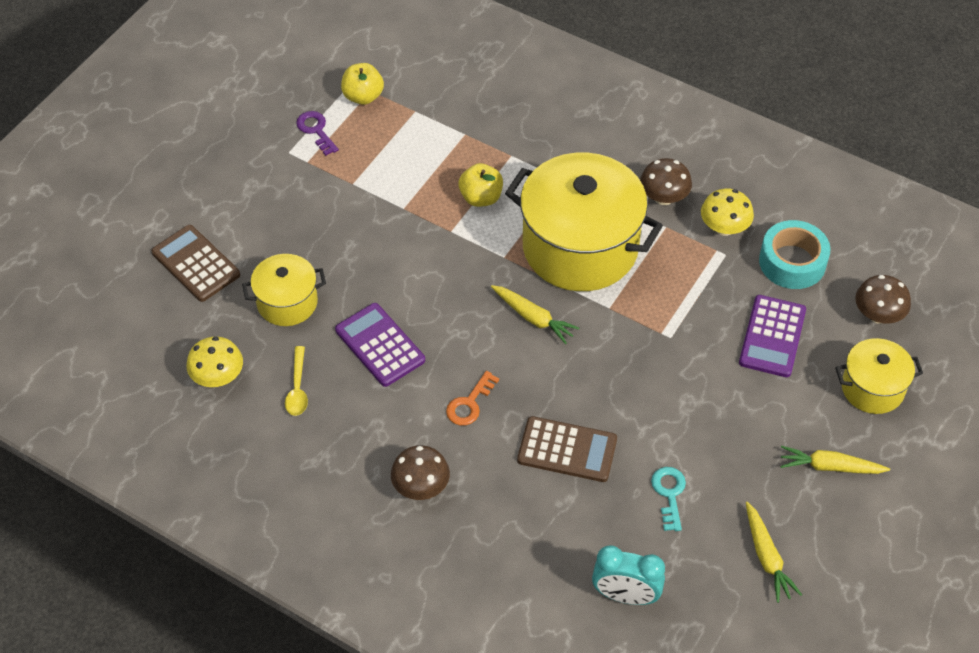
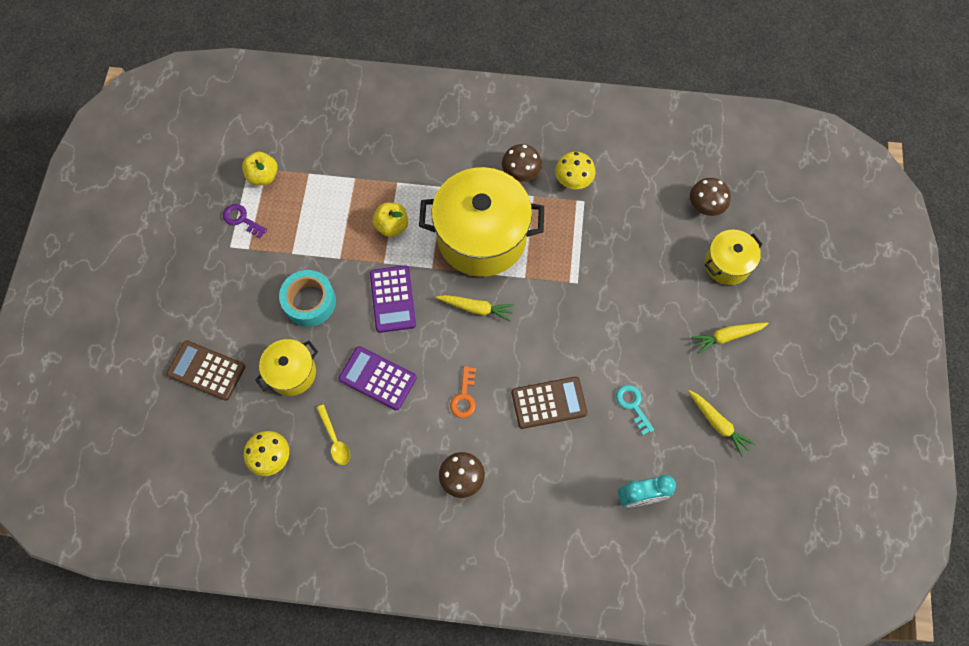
camera: 25 degrees left, 15 degrees up
(772, 336) = (644, 253): purple calculator -> purple calculator (393, 299)
(792, 262) = (631, 188): turquoise tape -> turquoise tape (309, 302)

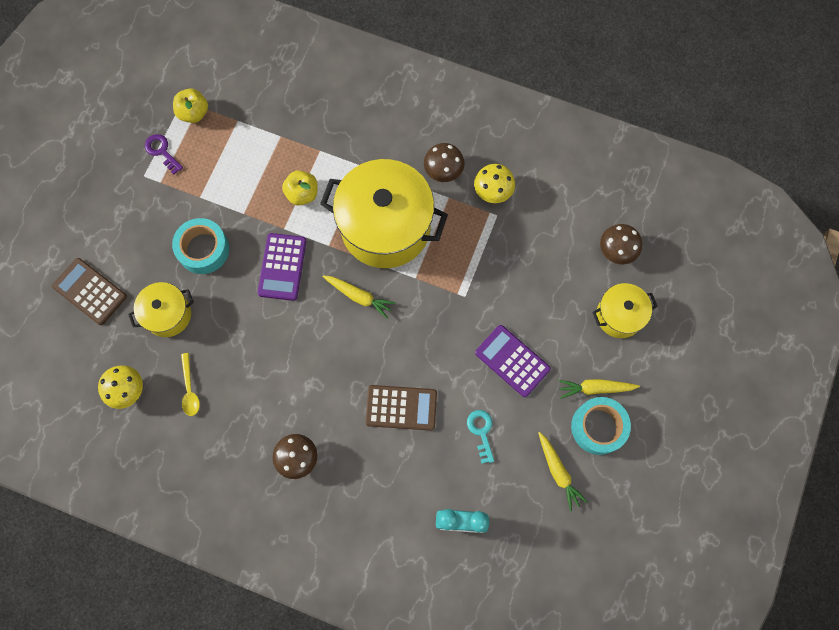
camera: 15 degrees right, 5 degrees up
(377, 378) = (246, 341): purple calculator -> purple calculator (512, 361)
(464, 397) = (322, 380): orange key -> none
(741, 372) = (598, 427): none -> turquoise tape

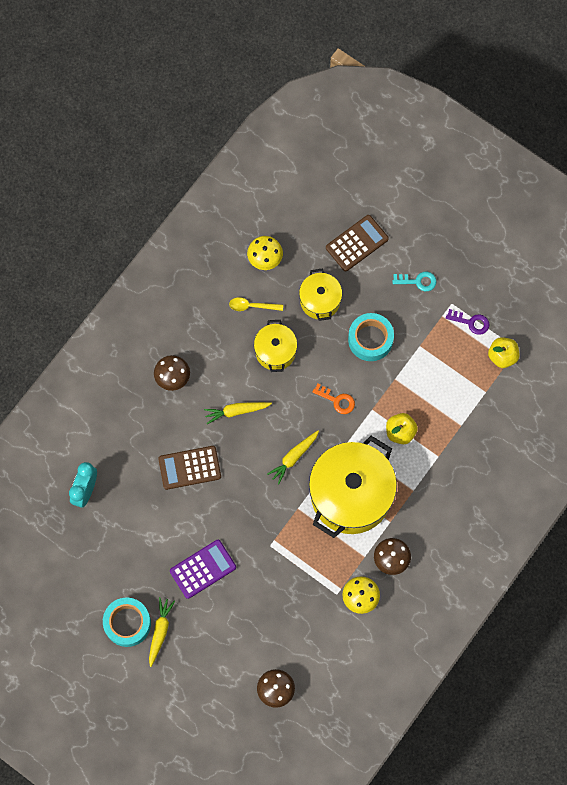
camera: 105 degrees right, 0 degrees up
(162, 151) = (471, 322): purple key -> purple key turned 45 degrees clockwise
(282, 267) = (337, 400): purple calculator -> orange key
(401, 407) = (189, 468): brown calculator -> brown calculator turned 60 degrees clockwise
(481, 431) = (151, 526): turquoise key -> turquoise key (418, 281)
(558, 472) = (101, 579): yellow carrot -> yellow carrot (236, 411)
(619, 315) = (216, 672): yellow pot -> yellow pot (275, 351)

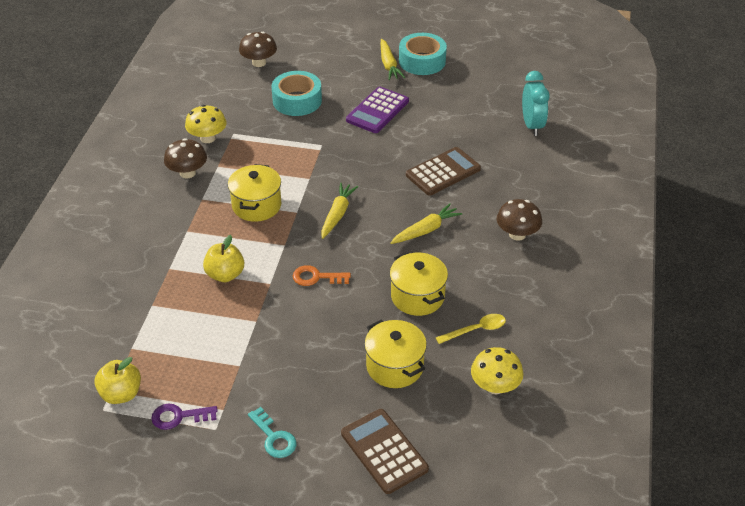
camera: 155 degrees right, 30 degrees down
(351, 495) = (256, 205): yellow pot -> yellow pot, size x0.51
(357, 243) = (384, 451): brown calculator -> brown calculator turned 120 degrees clockwise
(370, 339) = (307, 349): turquoise tape -> turquoise tape (297, 100)
(418, 281) = (274, 438): turquoise key -> turquoise key turned 105 degrees counterclockwise

